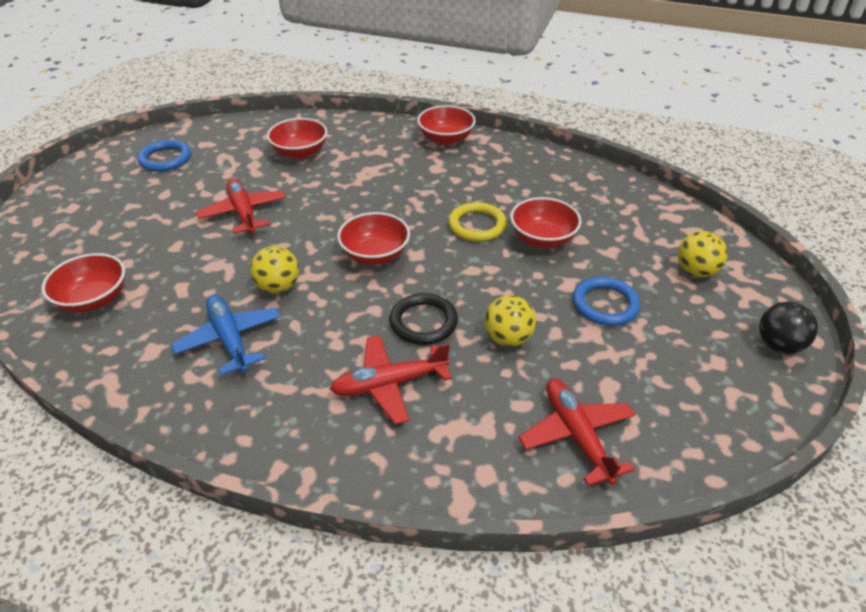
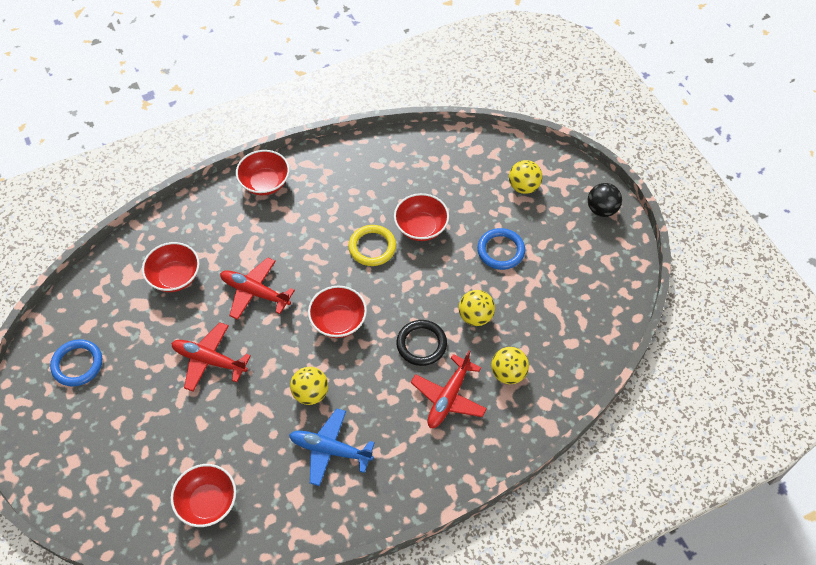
camera: 45 degrees left, 15 degrees up
(479, 412) = (508, 373): none -> yellow ball
(576, 435) = (562, 346): red plane -> red plane (254, 292)

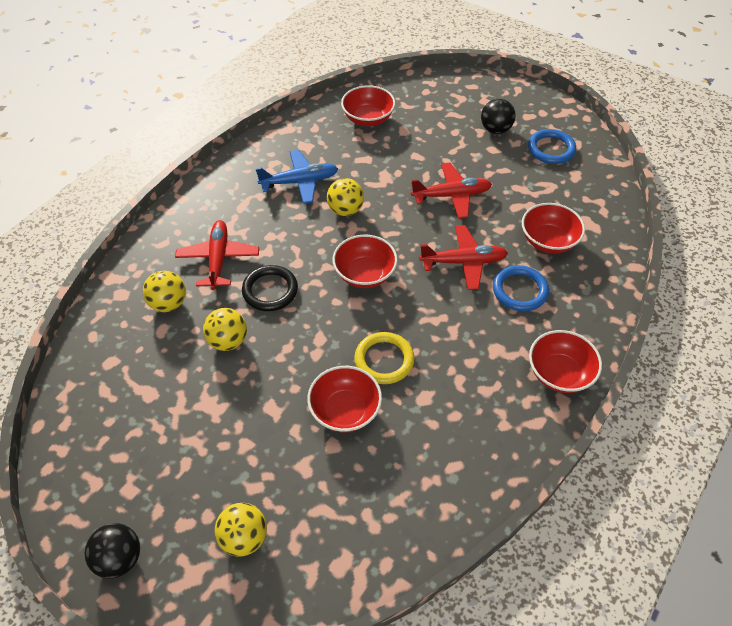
camera: 150 degrees right, 5 degrees down
(101, 416) = (495, 129): none -> black ball
(500, 250) = (234, 428): blue ring -> blue ring (520, 290)

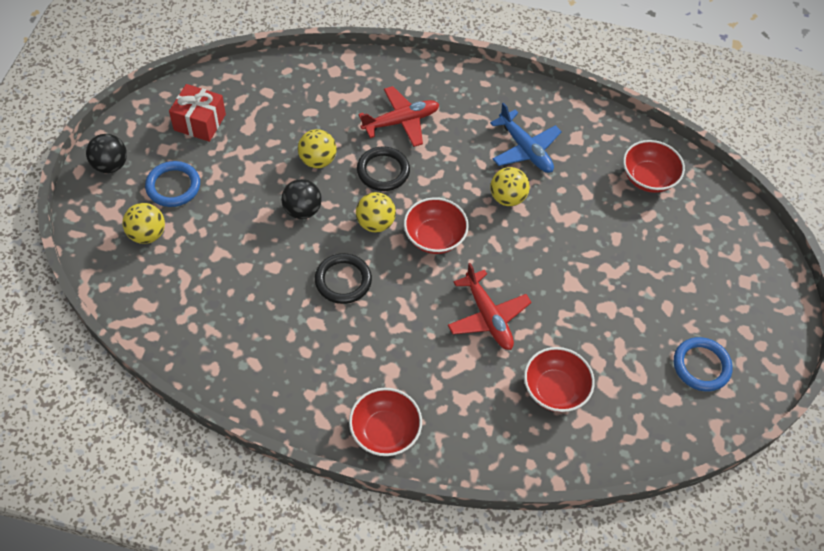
camera: 65 degrees right, 5 degrees up
(112, 441) = (199, 122): none -> red gift
(168, 303) = (338, 106): yellow ball -> yellow ball (375, 223)
(345, 410) = (280, 266): red bowl -> none
(384, 360) = (343, 280): yellow ring -> black ring
(452, 195) = (575, 284): red plane -> none
(495, 129) = (701, 302): black ball -> black ball (302, 210)
(520, 290) = (473, 375): blue ring -> blue ring (173, 186)

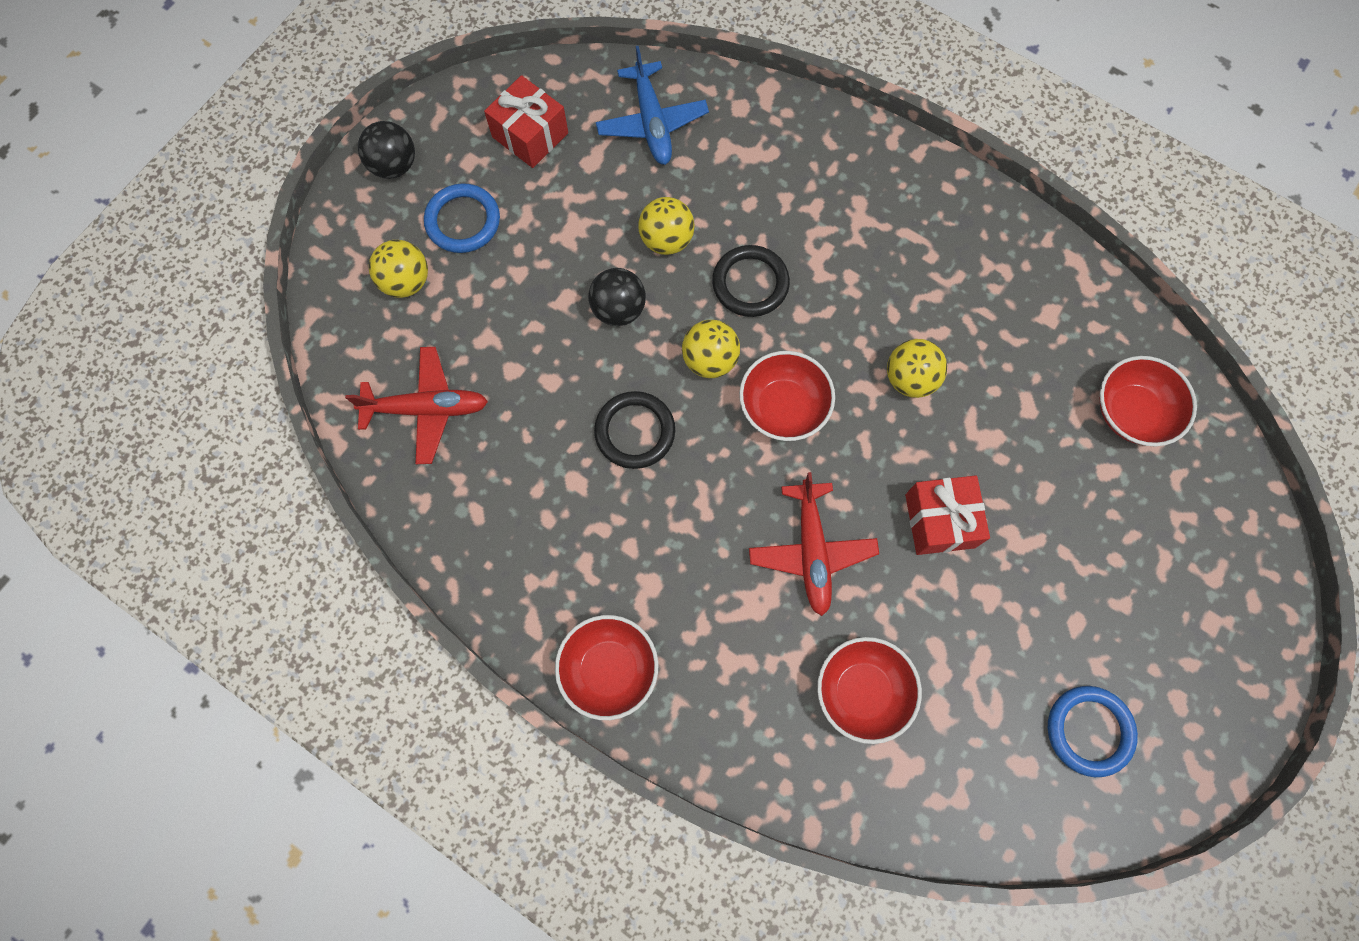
camera: 25 degrees right, 15 degrees up
(401, 121) = (804, 214): red plane -> red plane (427, 408)
(525, 149) = (966, 311): blue plane -> blue plane (652, 123)
(560, 274) = (940, 521): none -> red gift

